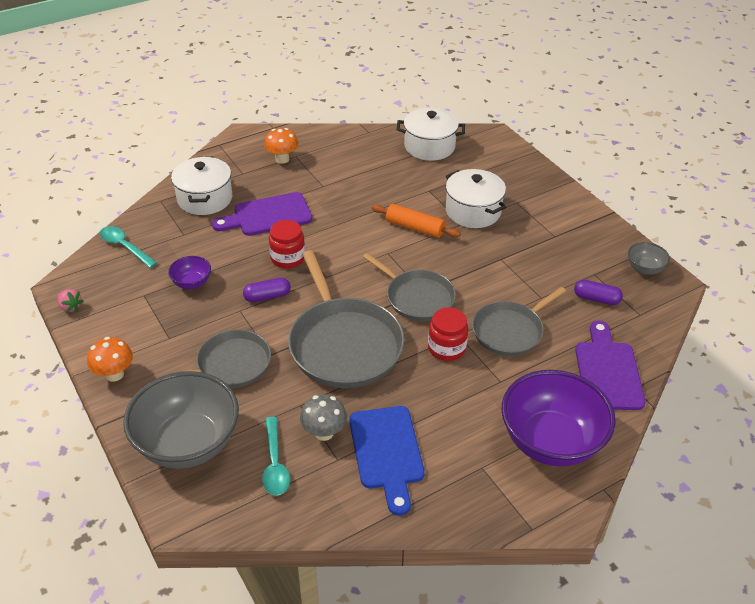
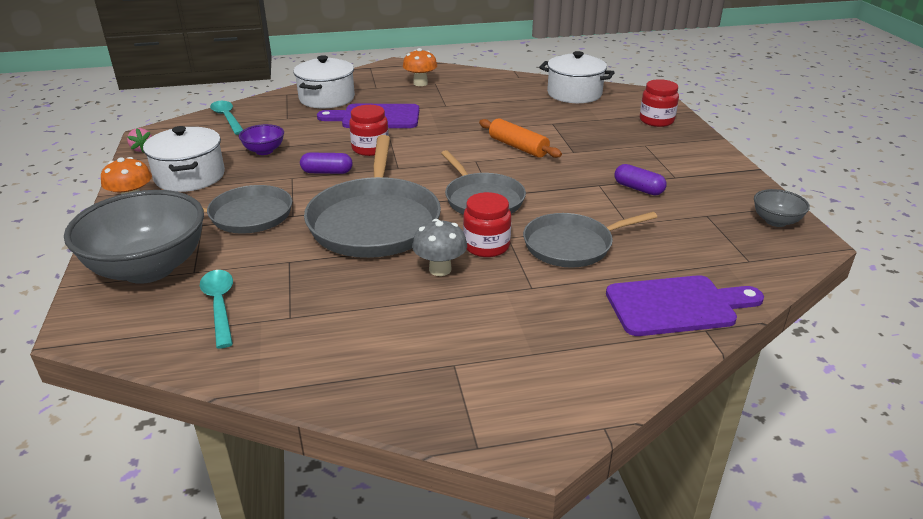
camera: 20 degrees right, 10 degrees down
(275, 464) = (219, 305): turquoise spoon -> turquoise spoon turned 150 degrees clockwise
(324, 433) = (294, 290): grey mushroom -> grey mushroom (440, 269)
(387, 452) = (349, 323): blue cutting board -> none
(473, 211) = (590, 144): white pot -> white pot (190, 176)
(513, 169) = (656, 120): none -> red jar
(551, 441) = (560, 359): purple bowl -> none
(596, 299) = (698, 237): purple capsule -> purple capsule (638, 189)
(608, 371) = (677, 306): purple cutting board -> purple cutting board turned 60 degrees clockwise

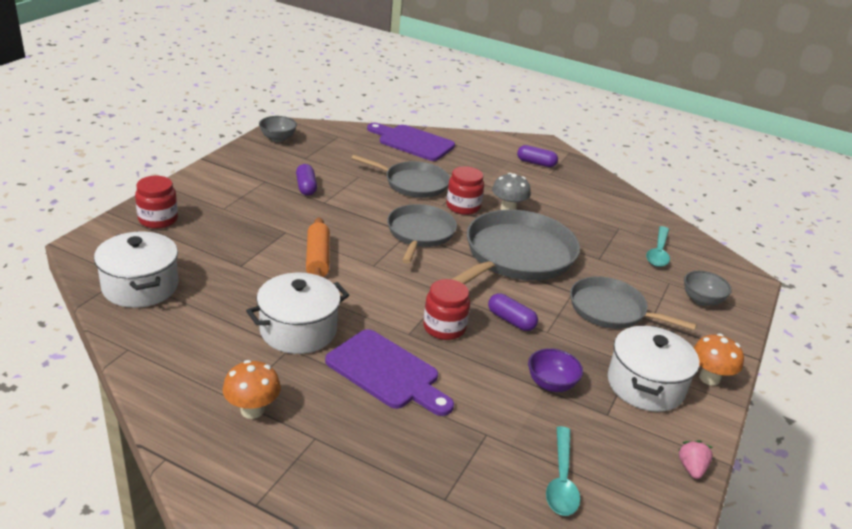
camera: 145 degrees left, 0 degrees up
(149, 268) = (702, 300): grey bowl -> grey bowl, size x0.45
(327, 98) = (402, 449): white pot -> white pot (298, 330)
(495, 374) = (536, 163): none -> purple capsule

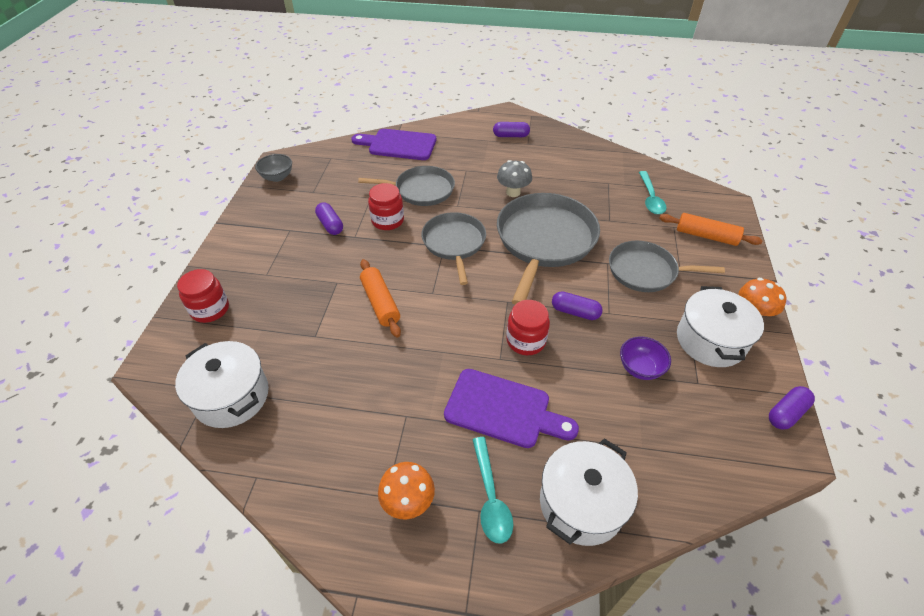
camera: 15 degrees left, 15 degrees up
(298, 330) = (404, 392): white pot -> white pot (581, 503)
(463, 207) = (475, 202): red jar -> red jar (387, 220)
(561, 480) = (699, 469): turquoise spoon -> turquoise spoon (490, 497)
(691, 468) = (786, 413): pink strawberry -> purple capsule
(702, 300) = (706, 236): grey bowl -> orange rolling pin

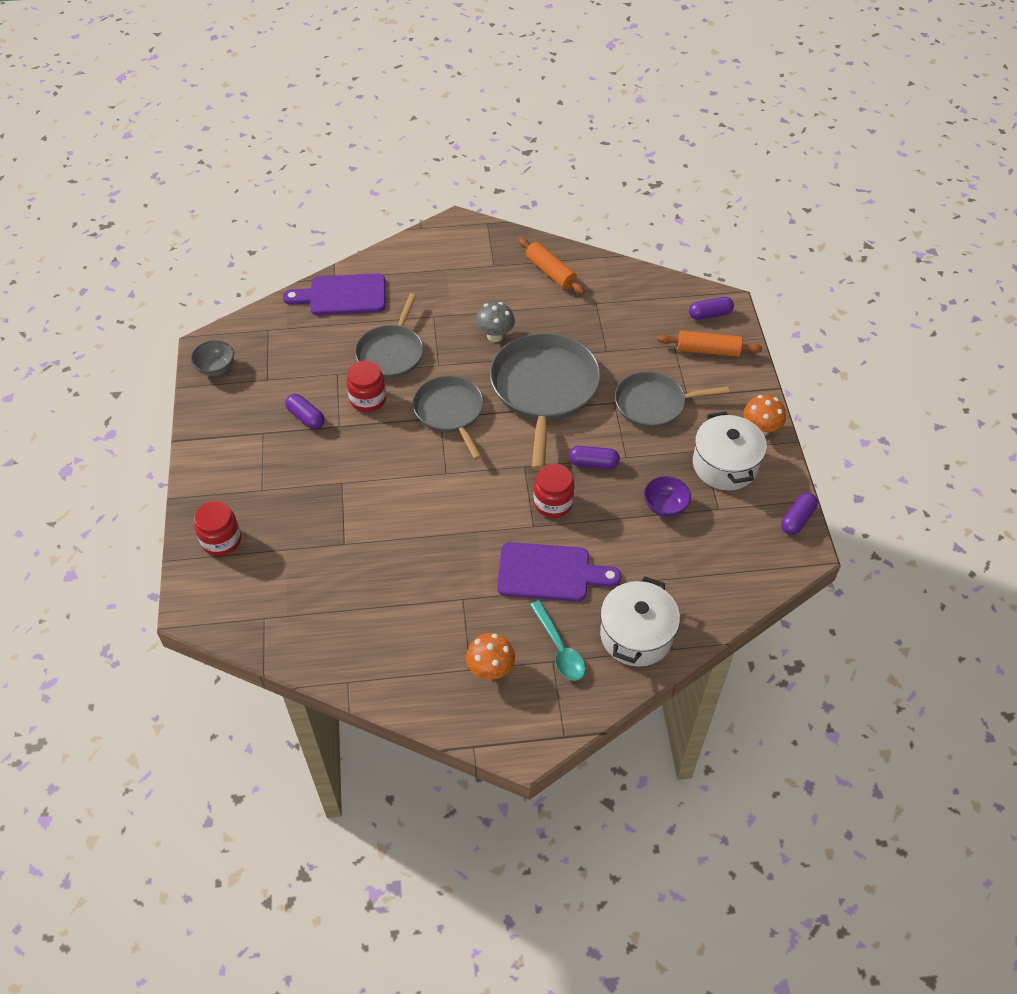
camera: 15 degrees left, 5 degrees up
(231, 396) = (289, 619): white pot -> none
(380, 303) = (397, 495): orange rolling pin -> orange rolling pin (550, 272)
(421, 190) = (391, 353): grey pan -> grey pan turned 120 degrees clockwise
(511, 136) = (471, 258): purple capsule -> purple capsule (710, 314)
(650, 198) = (644, 314): turquoise spoon -> none

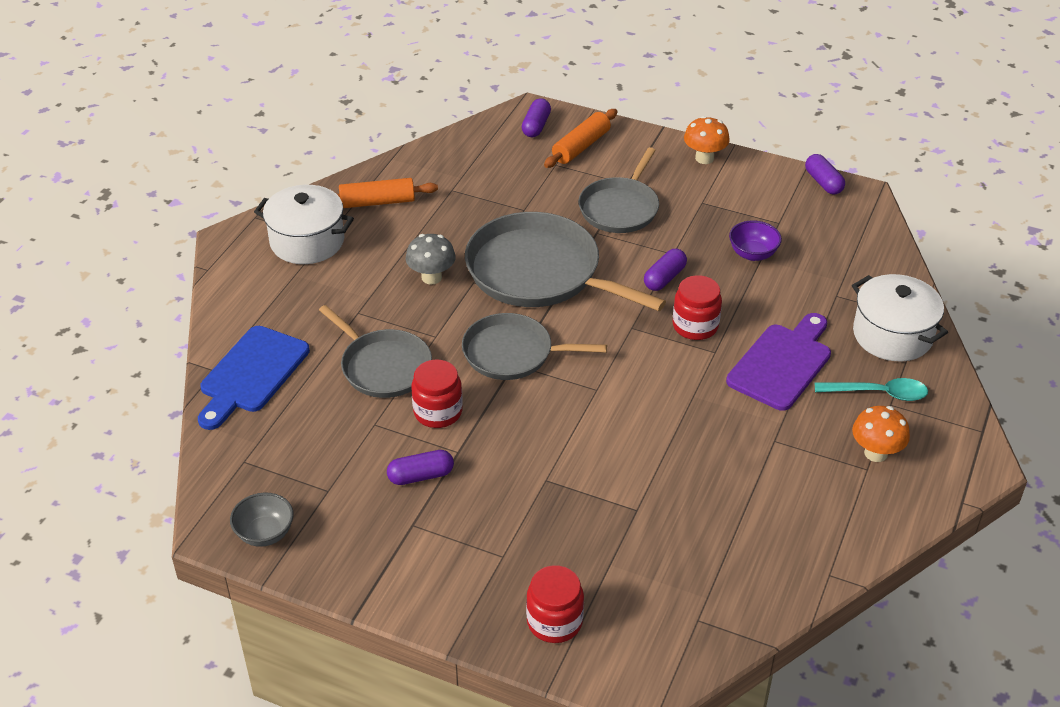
camera: 60 degrees left, 10 degrees down
(342, 295) = (251, 374): purple cutting board -> blue cutting board
(725, 465) = (730, 196): white pot -> white pot (307, 241)

